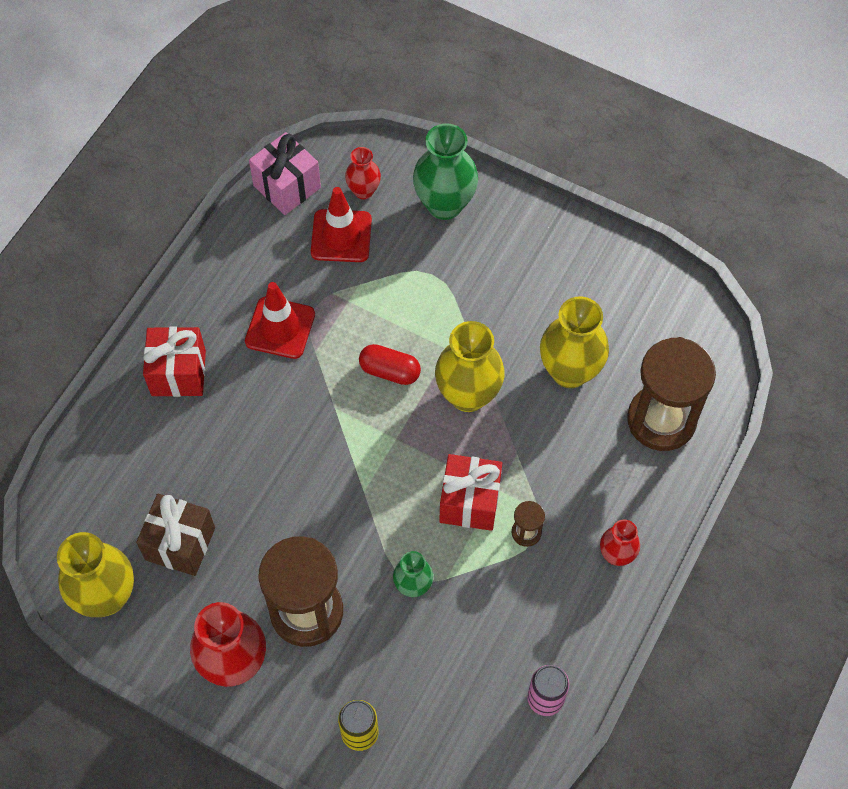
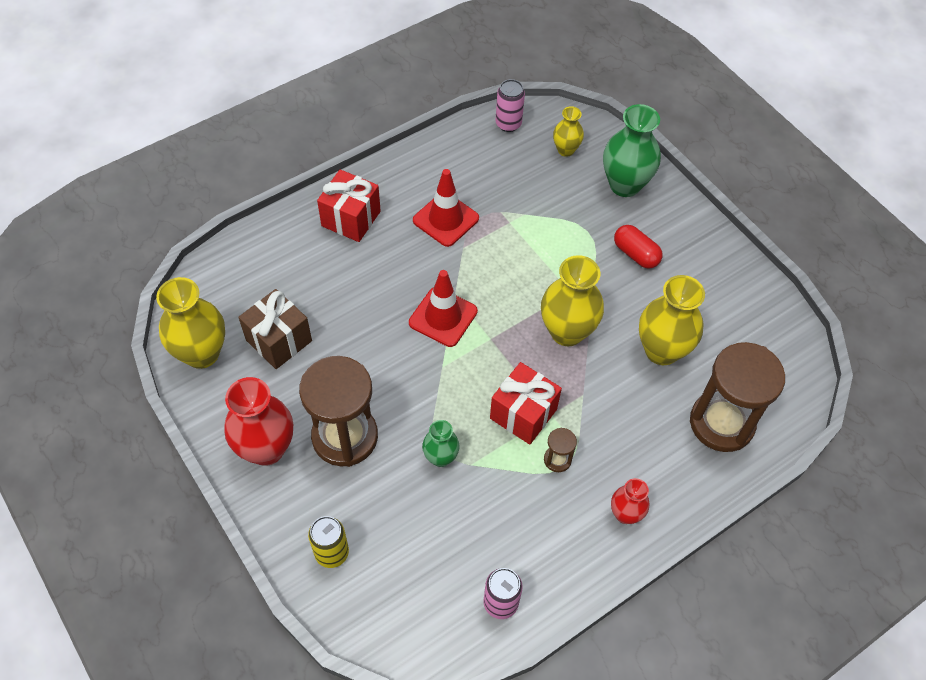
camera: 25 degrees right, 5 degrees down
(287, 186) = (508, 124): pink gift -> pink can
(341, 236) = (530, 174): red traffic cone -> red traffic cone (443, 317)
(363, 191) = (565, 150): red vase -> yellow vase
(390, 371) = (513, 287): red capsule -> red capsule (635, 254)

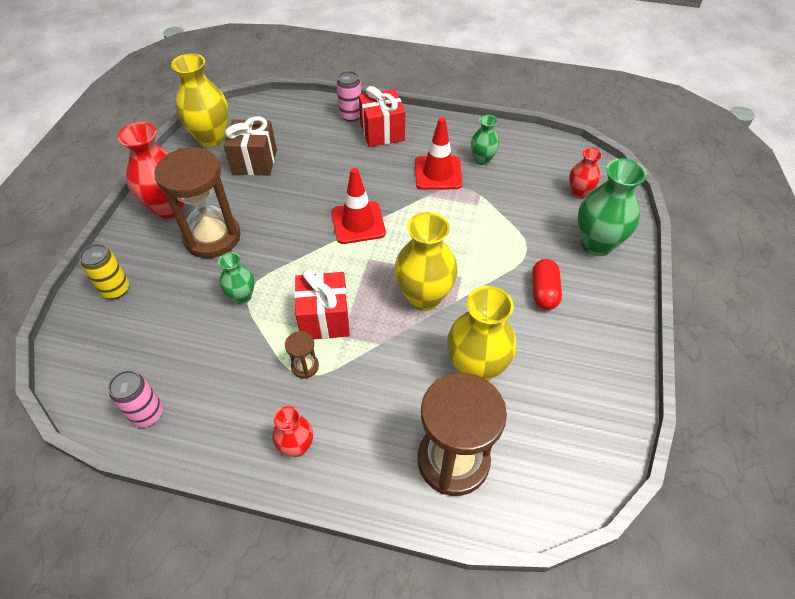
camera: 50 degrees right, 5 degrees down
(463, 178) = (482, 159): none -> green vase
(508, 124) = (557, 151): pink can -> pink can (351, 115)
(565, 150) = (579, 192): yellow vase -> red vase

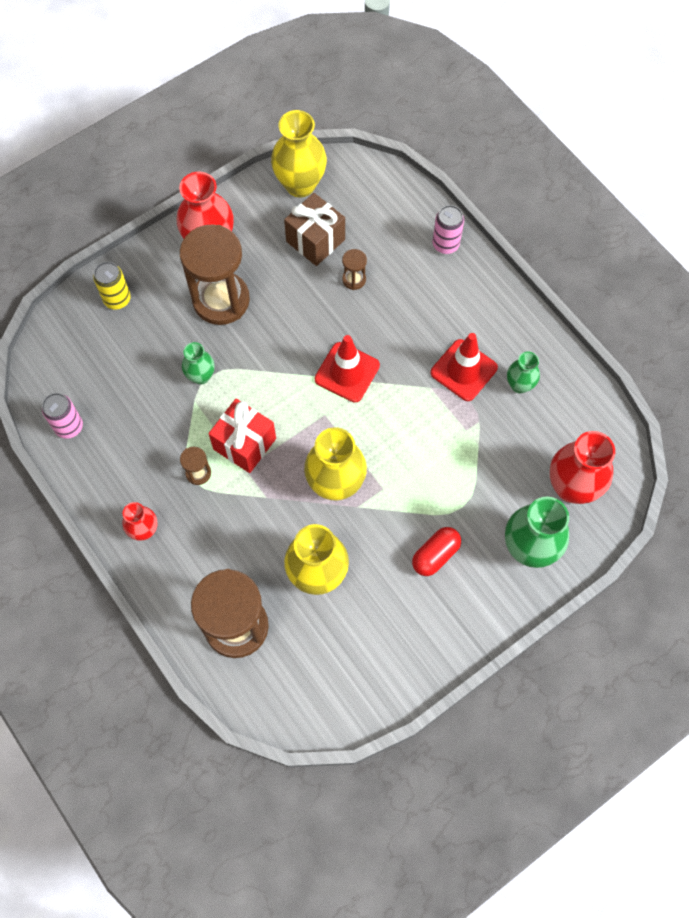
camera: 40 degrees right, 15 degrees up
(306, 167) = (354, 279): none -> brown hourglass
(382, 132) = (456, 286): red gift -> none
(579, 192) = (571, 487): red vase -> red vase, size x1.80

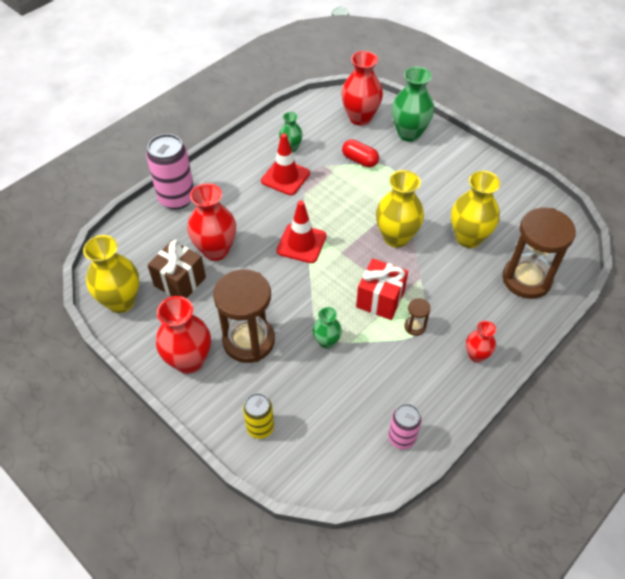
camera: 100 degrees left, 15 degrees down
(354, 279) = (216, 250): brown hourglass -> red vase
(435, 555) = (430, 177): red capsule -> red capsule (359, 160)
(445, 244) = (177, 198): pink can -> pink can, size x1.70

